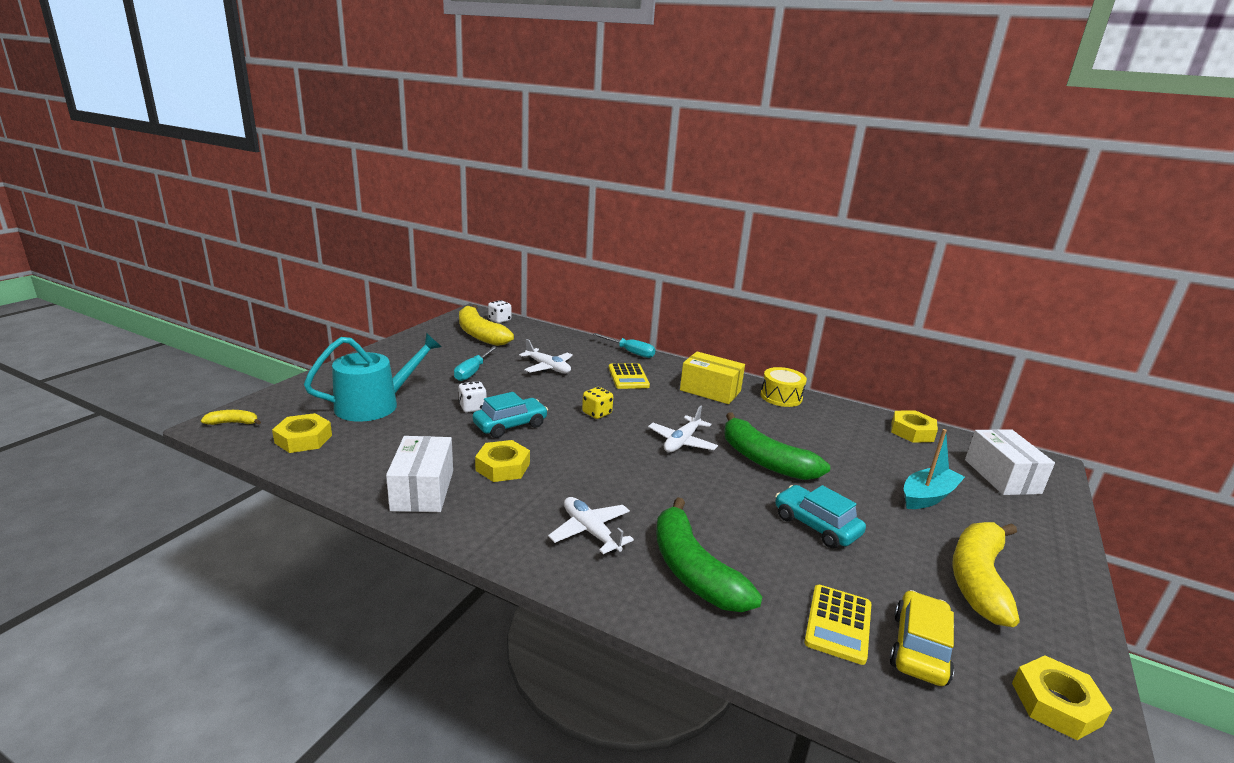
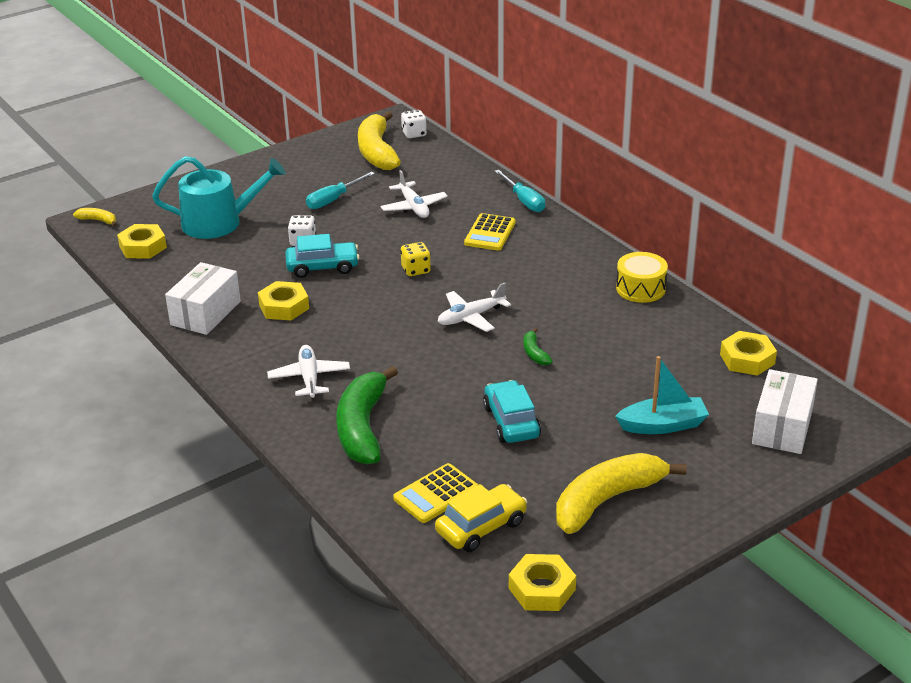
camera: 30 degrees right, 10 degrees up
(710, 391) = (565, 266): yellow box -> none
(764, 460) = (534, 353): green banana -> green banana, size x0.44

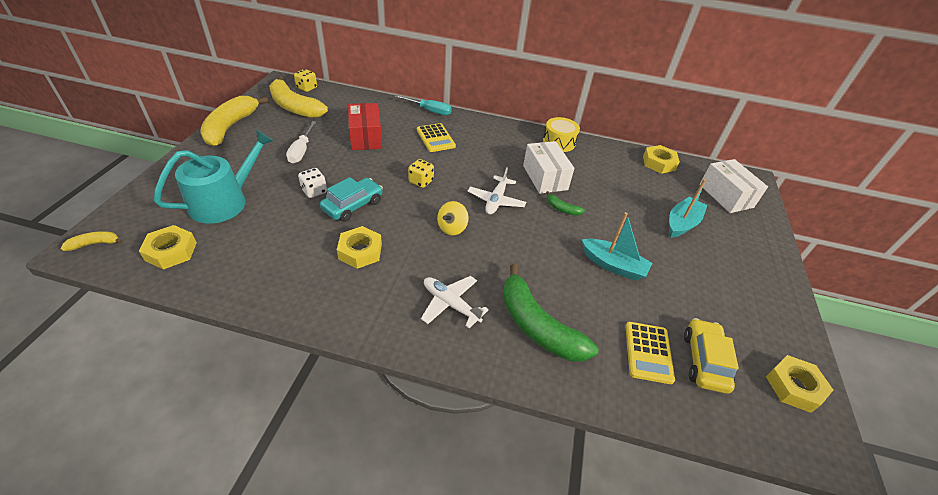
camera: 45 degrees left, 10 degrees up
(205, 313) = (300, 288): white box -> white box (545, 177)
(333, 200) = (302, 151): turquoise screwdriver -> white screwdriver
(391, 322) = (452, 228): none -> yellow spinning top
(414, 134) = (307, 88): white dice -> yellow dice
(414, 207) = (365, 137): white plane -> red box
(511, 422) = (613, 265): turquoise car -> turquoise boat
(607, 500) = (728, 292): yellow banana -> yellow banana (230, 127)

